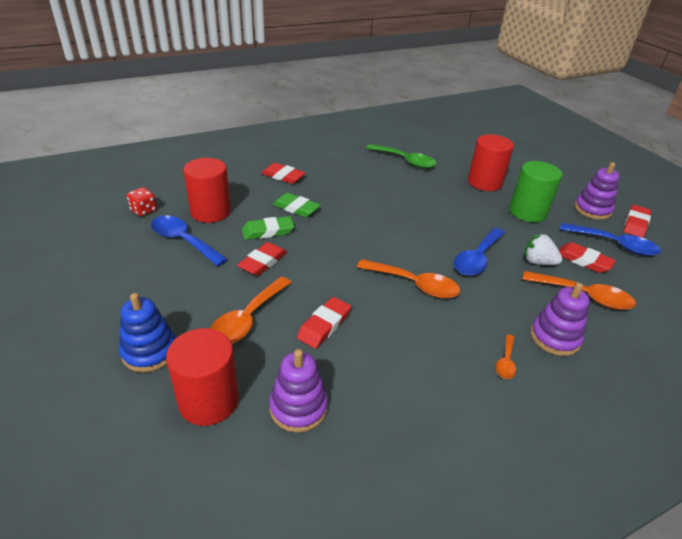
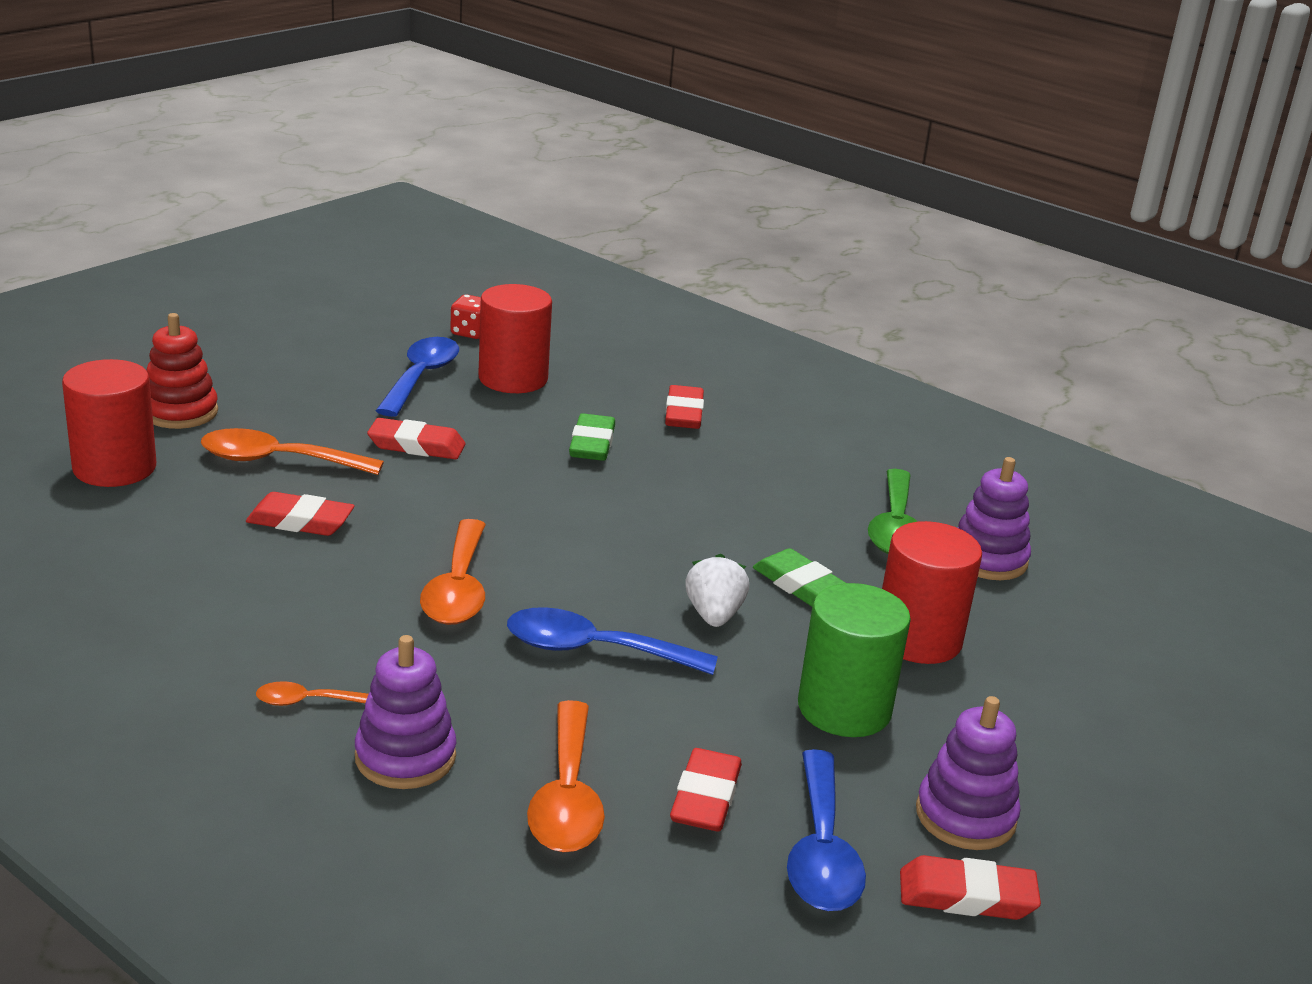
camera: 65 degrees right, 10 degrees down
(149, 351) = (180, 412): blue stacking toy -> red stacking toy
(268, 231) = (501, 433): green eraser -> green eraser (801, 585)
(298, 407) = (128, 530): purple stacking toy -> purple stacking toy (988, 559)
(538, 262) = (645, 729): white strawberry -> white strawberry (714, 615)

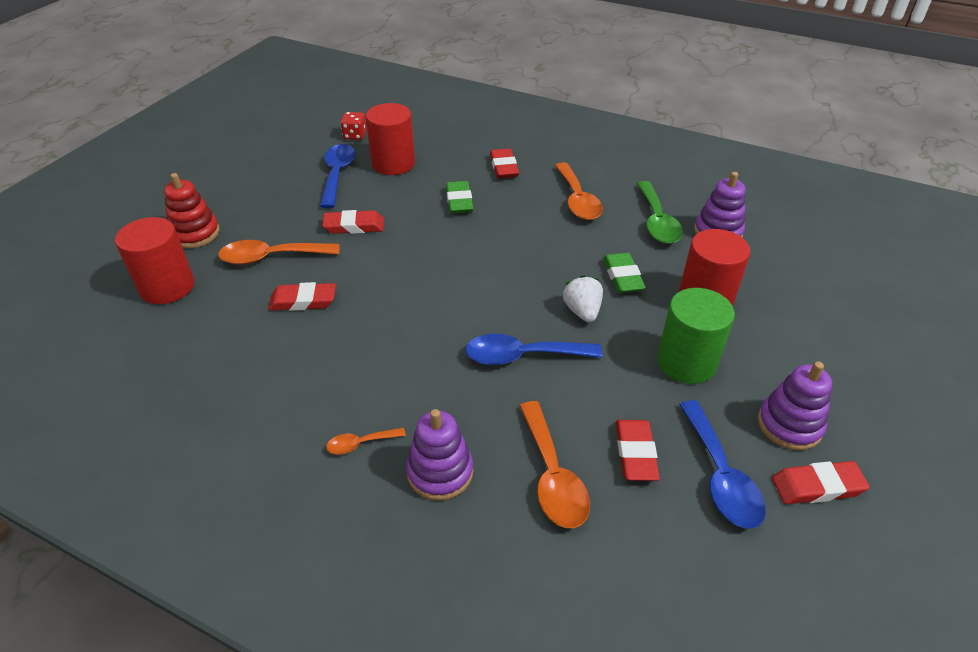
camera: 10 degrees left, 15 degrees up
(458, 588) = (421, 329): orange spoon -> orange spoon (577, 200)
(801, 585) = (623, 276): green eraser -> green eraser turned 45 degrees clockwise

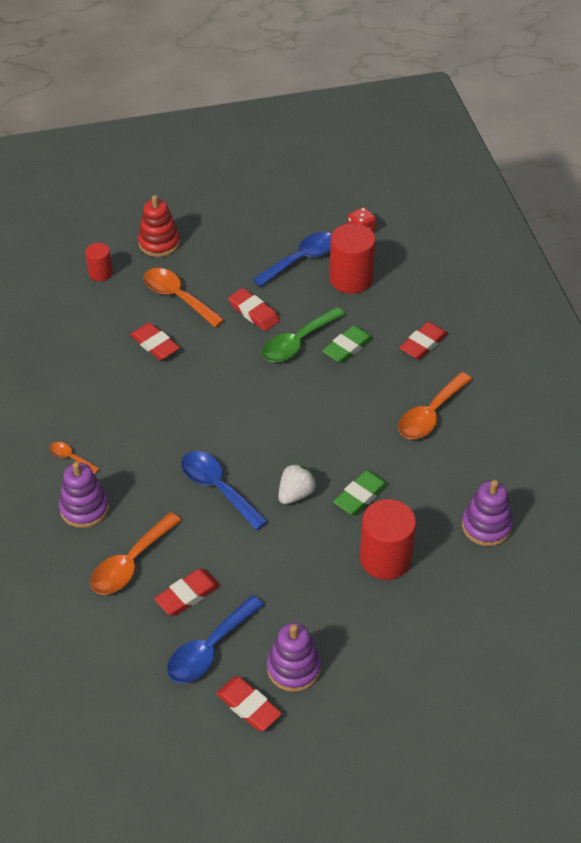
camera: 50 degrees right, 5 degrees up
(167, 287) = (100, 273): red cylinder -> red cylinder, size x0.56
(657, 222) = (457, 480): green spoon -> green spoon (297, 343)
(686, 362) = (301, 581): green cylinder -> none

